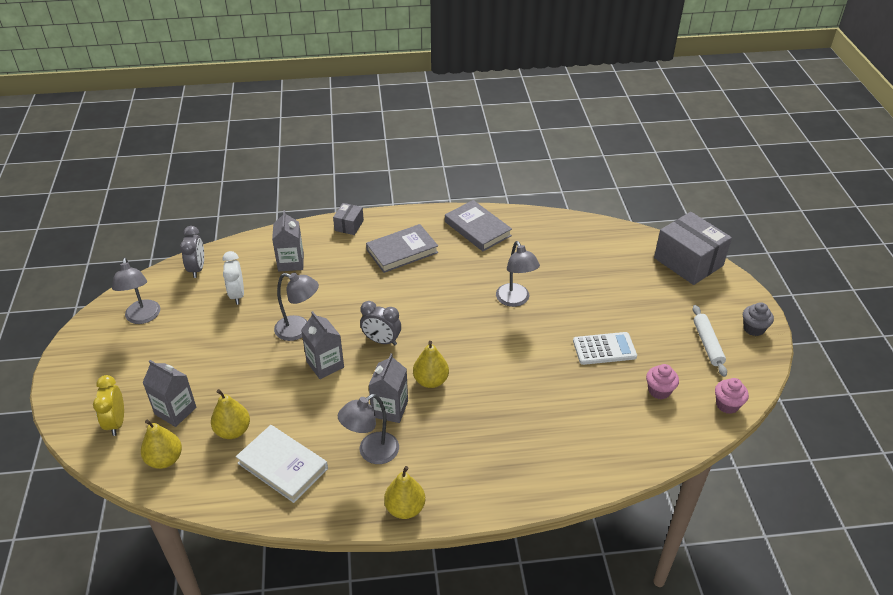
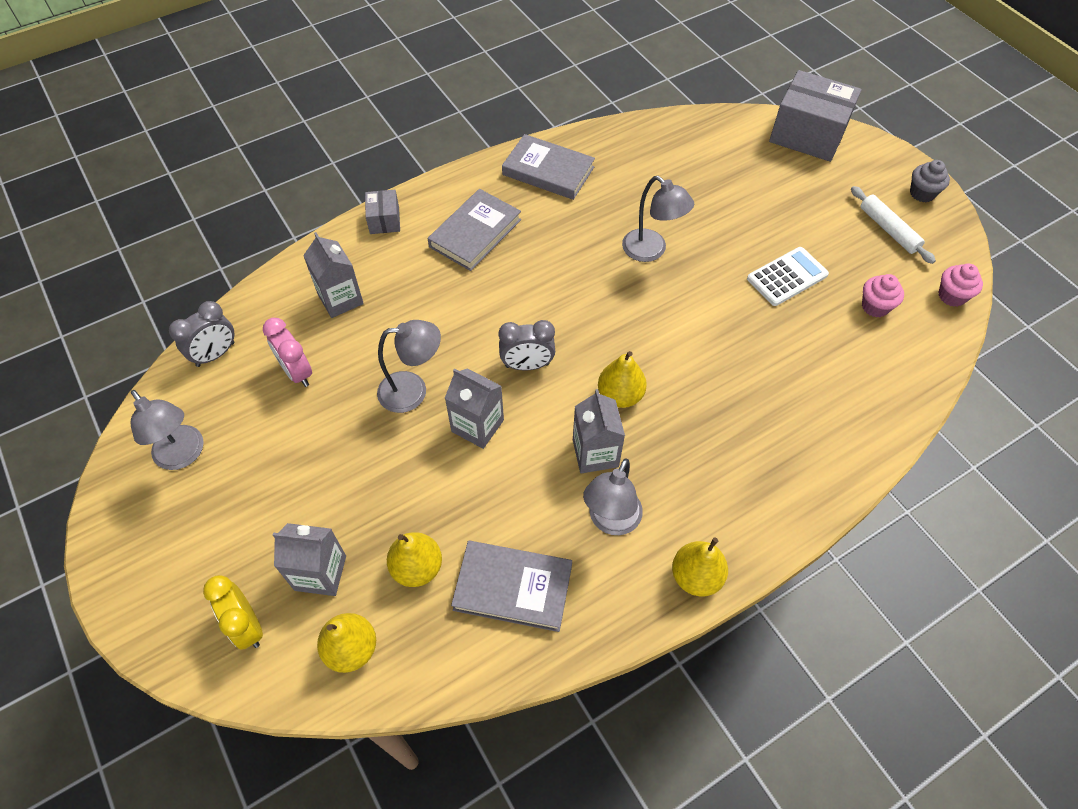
camera: 25 degrees left, 15 degrees up
(197, 269) = (215, 354): grey clock -> grey clock turned 75 degrees clockwise
(237, 295) = (297, 372): white clock -> pink clock
(283, 466) = (513, 587): white book -> grey book

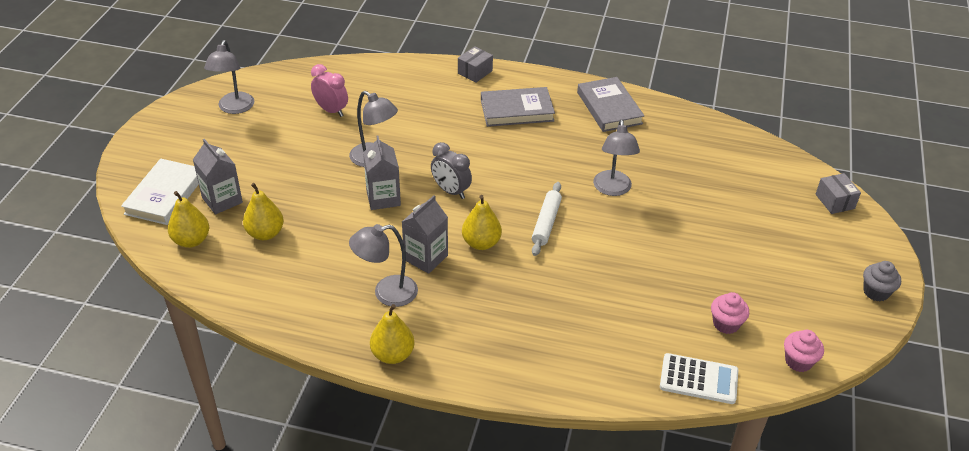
camera: 45 degrees right, 15 degrees down
(215, 354) = (306, 76): grey clock -> none
(247, 626) = (165, 195): yellow clock -> white book
(297, 372) = (331, 110): pink clock -> pink clock turned 120 degrees clockwise
(340, 299) = (398, 93): grey carton -> none
(513, 587) = (295, 279): grey book -> none
(787, 277) = (686, 264): white calculator -> white calculator (698, 379)
(807, 134) = (835, 201): grey box -> grey box, size x0.49
(888, 230) = (810, 293): white rolling pin -> white rolling pin (546, 223)

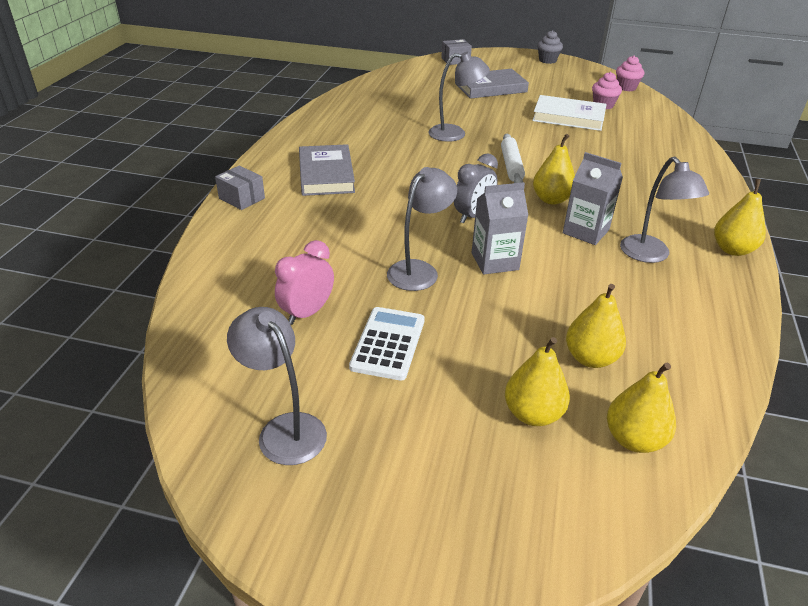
camera: 90 degrees left, 5 degrees down
(165, 195) = (537, 495): white book -> white book (568, 117)
(222, 200) = (532, 414): grey carton -> yellow pear
(234, 108) = (284, 429): grey lamp -> grey lamp turned 135 degrees counterclockwise
(546, 223) = (511, 166): white rolling pin -> white rolling pin turned 75 degrees clockwise
(609, 108) = (328, 128): grey book -> grey book (491, 88)
(698, 379) = (664, 118): white calculator -> white calculator (388, 343)

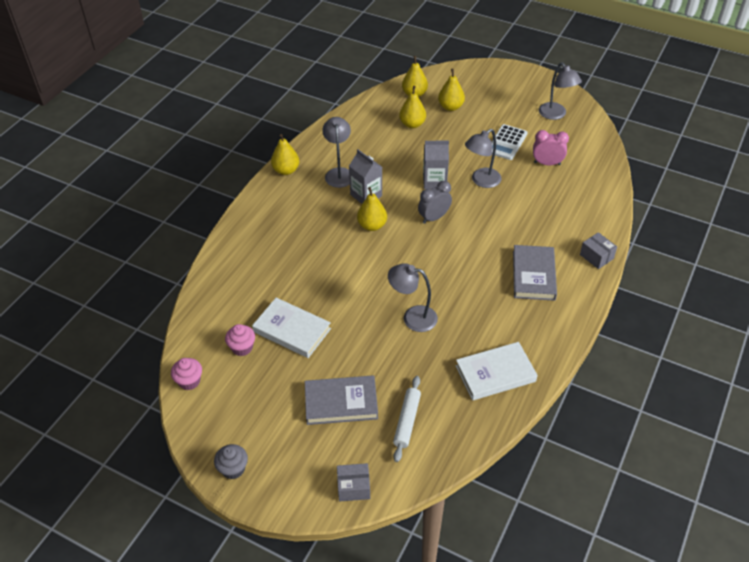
camera: 165 degrees left, 10 degrees up
(307, 313) = (547, 163): pink clock -> pink clock turned 135 degrees counterclockwise
(360, 110) = (495, 374): none -> white book
(511, 166) = (383, 266): white rolling pin -> white rolling pin (407, 421)

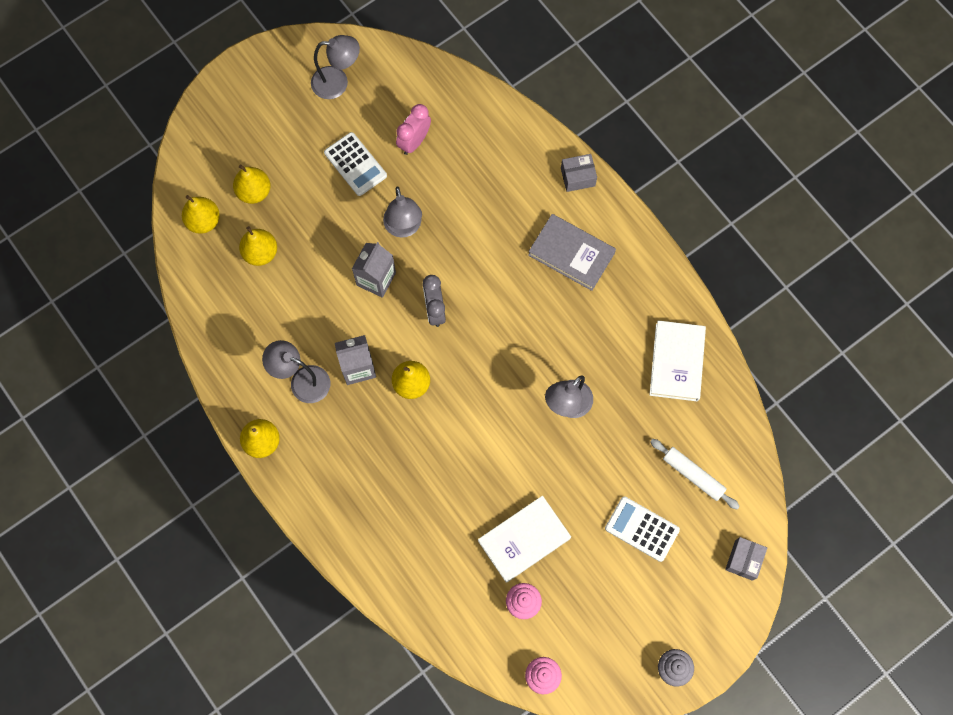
camera: 65 degrees left, 25 degrees up
(341, 402) = (642, 529): grey book -> white calculator

